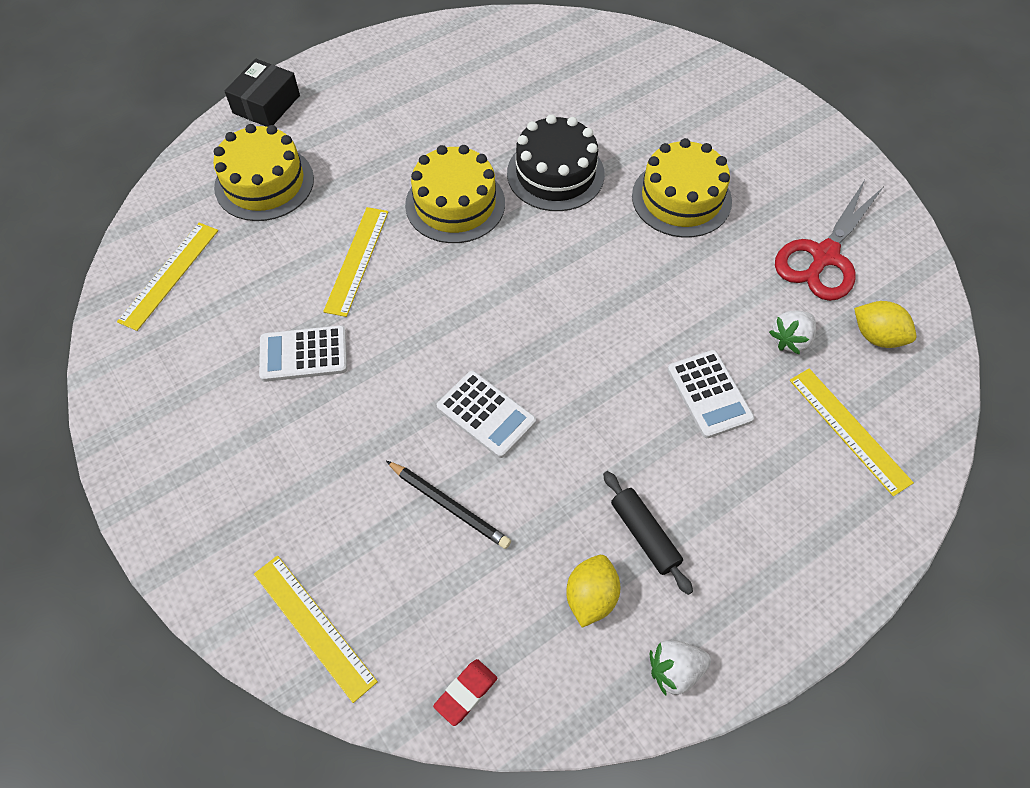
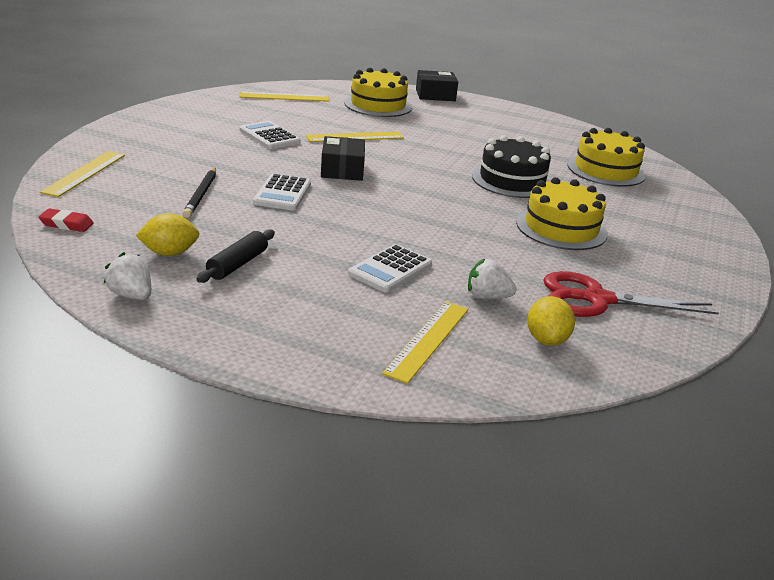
camera: 55 degrees right, 30 degrees down
(449, 321) = (342, 170): none -> black box
(455, 204) = (438, 155): yellow cake -> yellow cake (606, 170)

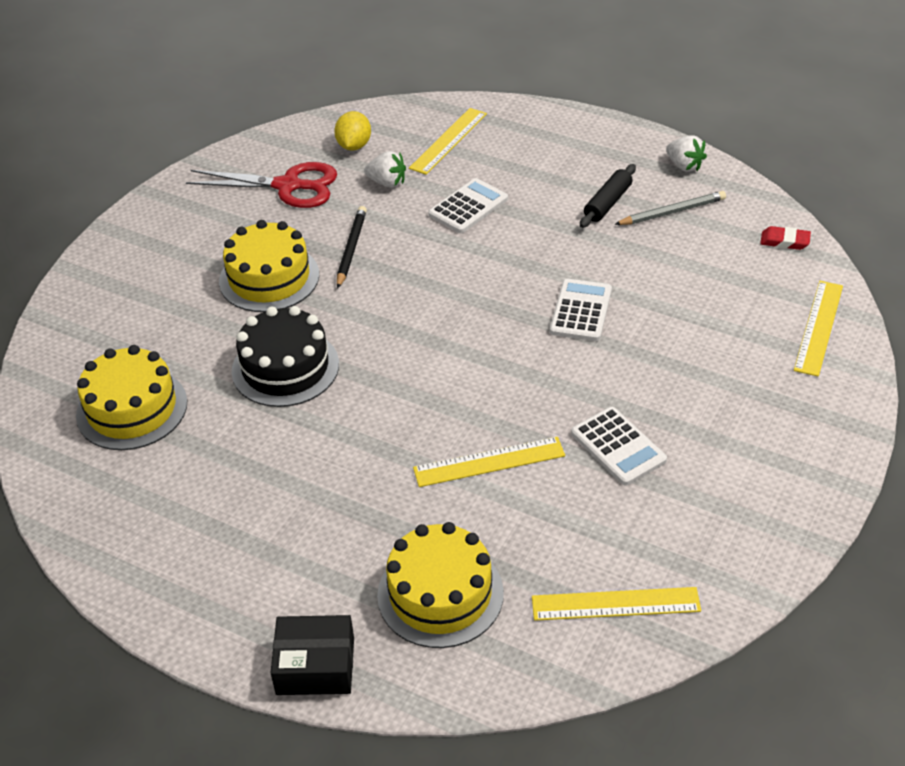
camera: 170 degrees left, 15 degrees up
(169, 253) = (672, 212): yellow lemon -> grey pencil
(201, 195) = (671, 299): black pencil -> black pencil (351, 248)
(342, 170) = (510, 368): black box -> none

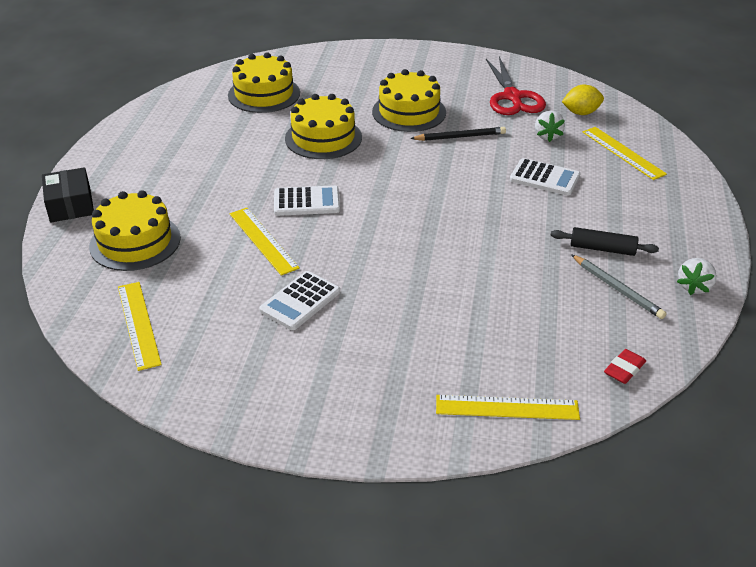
camera: 70 degrees right, 5 degrees down
(285, 367) = (323, 138): black cake -> yellow cake
(448, 141) = (623, 153): yellow ruler -> yellow ruler turned 45 degrees clockwise
(581, 311) = (450, 256): white calculator -> white calculator (306, 202)
(784, 241) = (624, 369): red eraser -> red eraser turned 45 degrees clockwise

